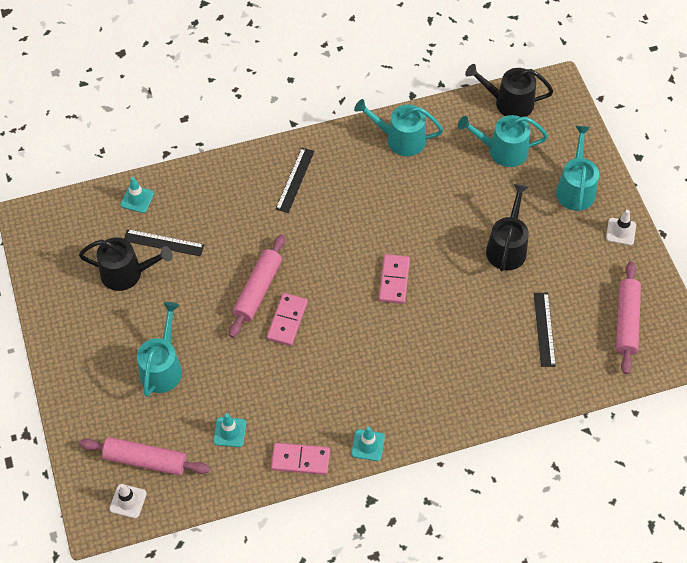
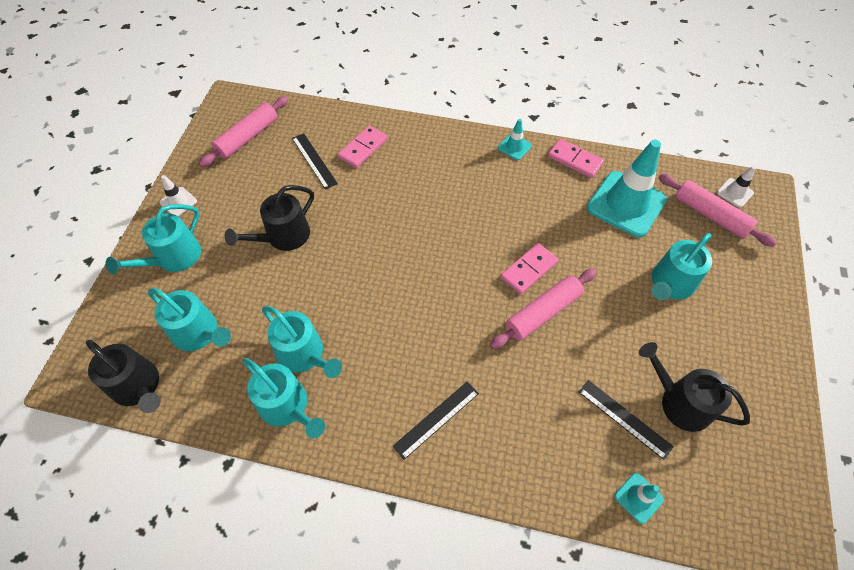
camera: 150 degrees left, 0 degrees up
(230, 432) = (626, 204): turquoise traffic cone -> turquoise traffic cone, size x2.22
(394, 280) = (406, 258): pink domino -> pink domino (363, 148)
(416, 174) = (304, 354): none -> turquoise watering can
(544, 329) = (314, 160): black ruler -> black ruler turned 60 degrees counterclockwise

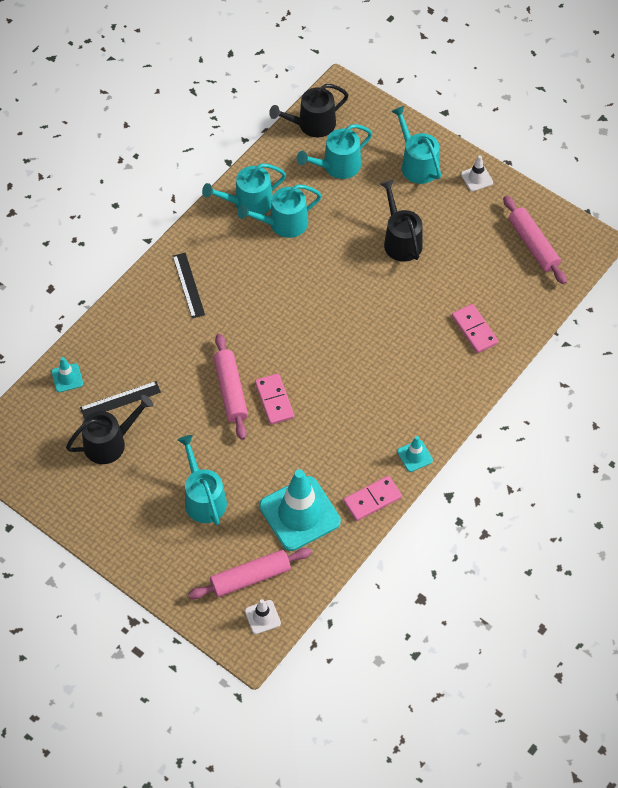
camera: 115 degrees right, 0 degrees up
(314, 160) = (477, 287): black ruler -> none

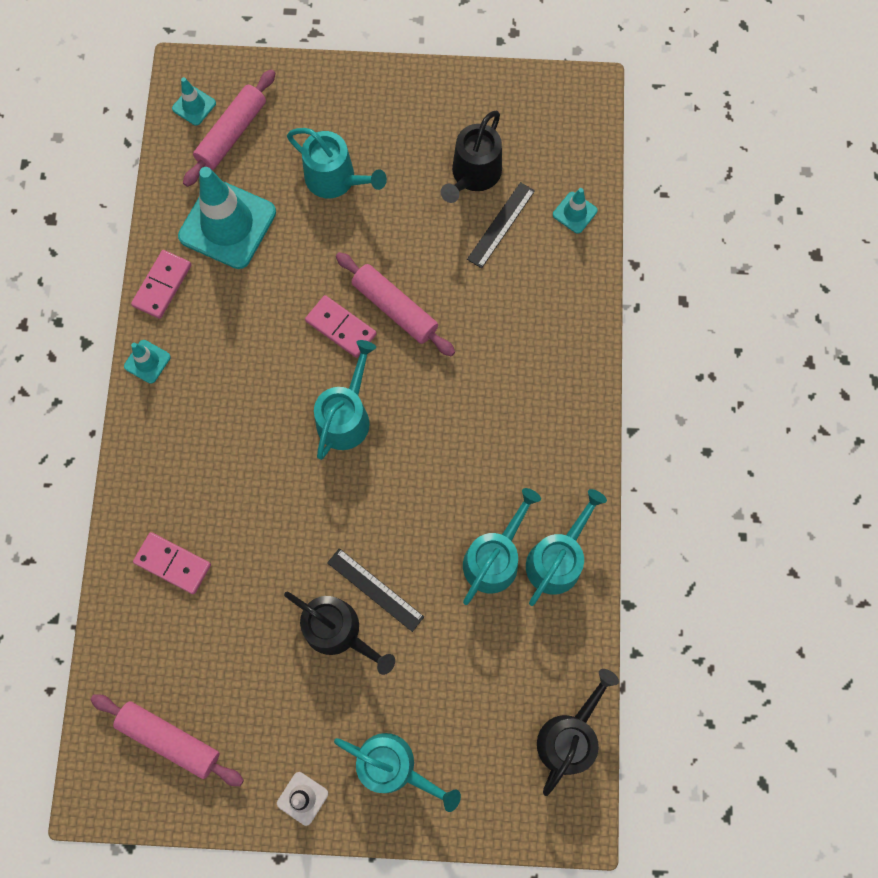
camera: 145 degrees right, 15 degrees up
(188, 285) = (539, 402): black ruler -> black ruler (375, 589)
(262, 617) = (194, 106): white traffic cone -> turquoise traffic cone
(337, 166) = (491, 691): turquoise watering can -> turquoise watering can (346, 417)

